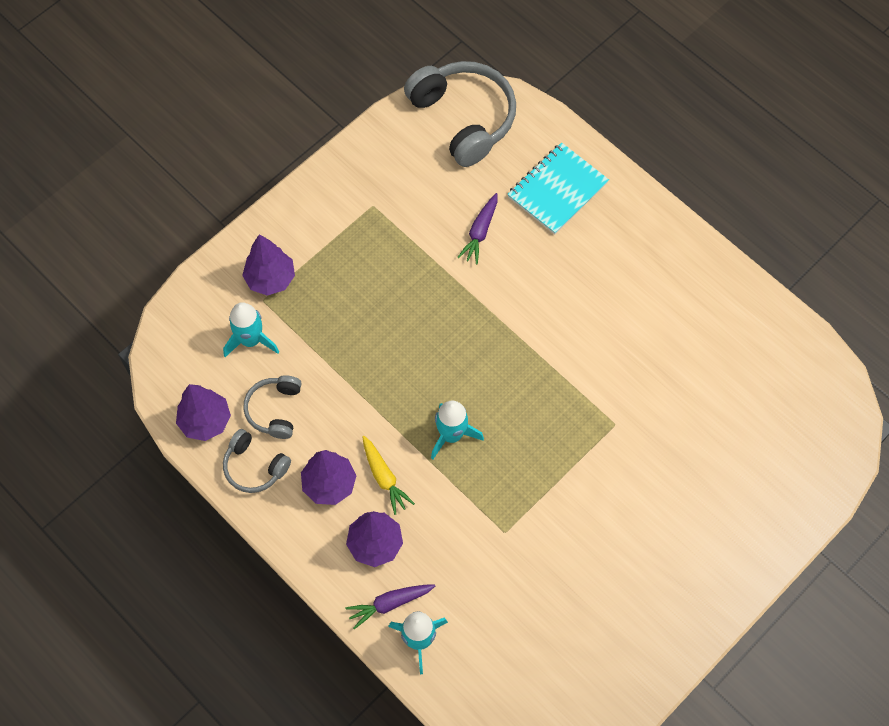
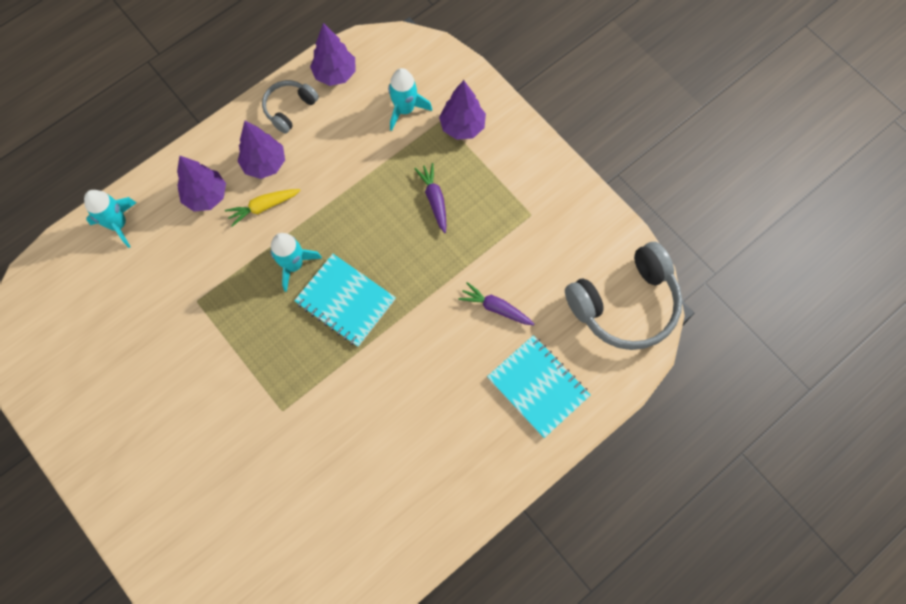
camera: 95 degrees right, 5 degrees up
(275, 410) = (338, 125): grey headphones -> none
(389, 604) = (153, 204): purple carrot -> purple carrot (434, 199)
(488, 376) = (345, 301): none -> turquoise notebook

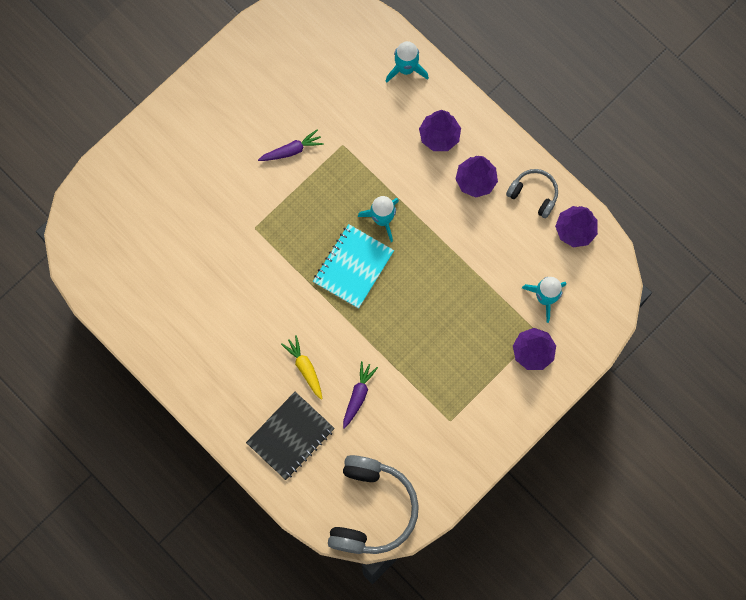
camera: 85 degrees right, 5 degrees up
(263, 207) = (434, 186): yellow carrot -> yellow carrot (305, 368)
(434, 199) = (456, 333): purple carrot -> purple carrot (291, 150)
(538, 386) = (291, 436): turquoise notebook -> black notebook
(625, 304) = (371, 509): grey headphones -> grey headphones turned 135 degrees counterclockwise

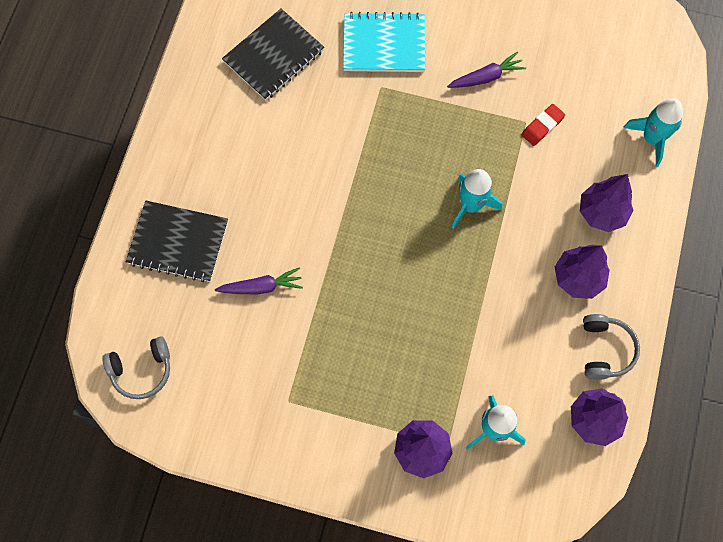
camera: 60 degrees right, 5 degrees down
(182, 290) = (274, 56): none -> black notebook
(291, 150) = (486, 77): purple carrot -> purple carrot turned 60 degrees counterclockwise
(305, 368) = (260, 216): yellow carrot -> none
(353, 135) = (542, 126): none -> red eraser
(353, 267) = (400, 204): turquoise notebook -> turquoise notebook (384, 44)
(371, 509) = (142, 370): grey headphones -> grey headphones, size x0.53

